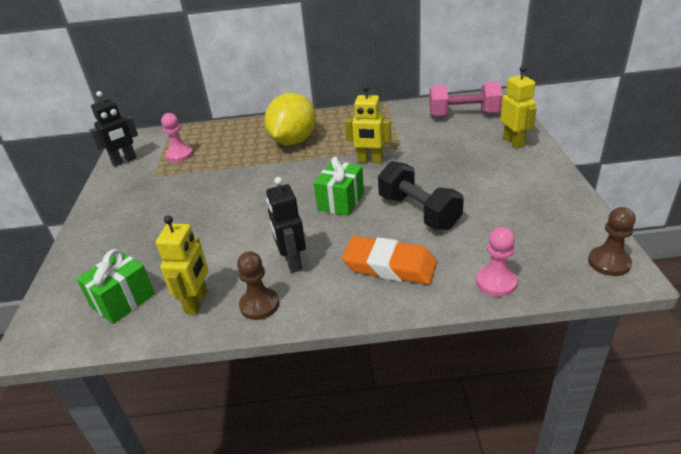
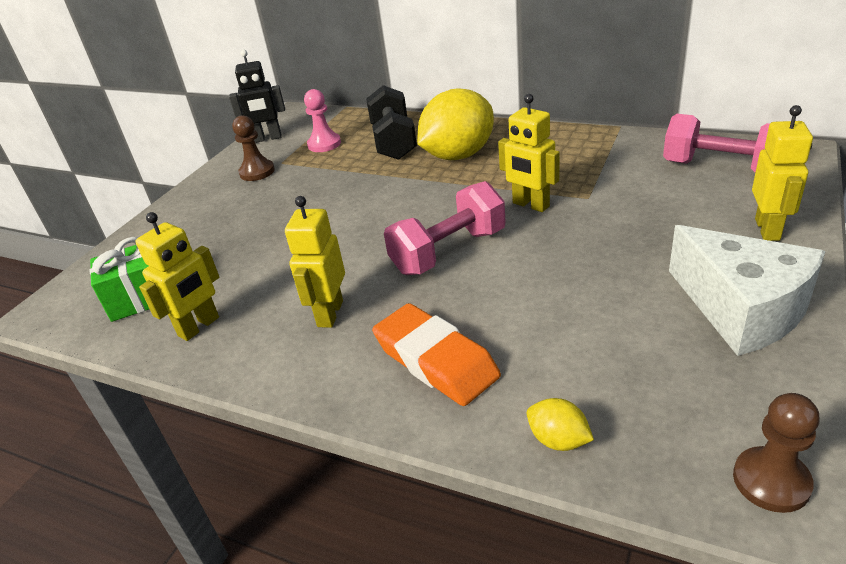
camera: 30 degrees right, 0 degrees up
(259, 305) = (253, 355): brown pawn -> brown pawn (257, 172)
(292, 262) = (329, 313): black robot -> yellow robot
(341, 201) = (448, 251): green gift -> pink dumbbell
(418, 212) = (535, 297): black dumbbell -> black dumbbell (393, 141)
(496, 282) = (558, 440): pink pawn -> yellow lemon
(533, 186) = (741, 309): none -> white cheese

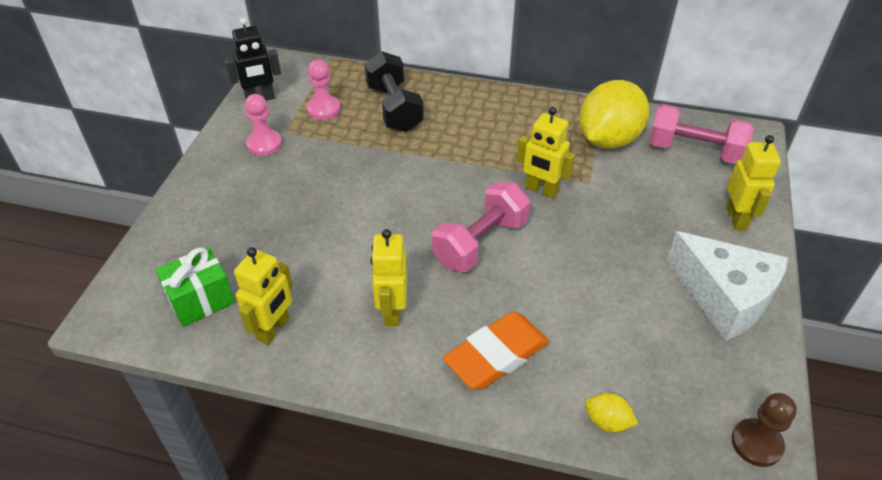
camera: 15 degrees left, 10 degrees up
(257, 172) = (264, 144): brown pawn -> pink pawn
(435, 360) = (496, 355): orange eraser -> orange eraser turned 75 degrees counterclockwise
(458, 155) = (462, 129): yellow lemon -> yellow lemon (608, 139)

